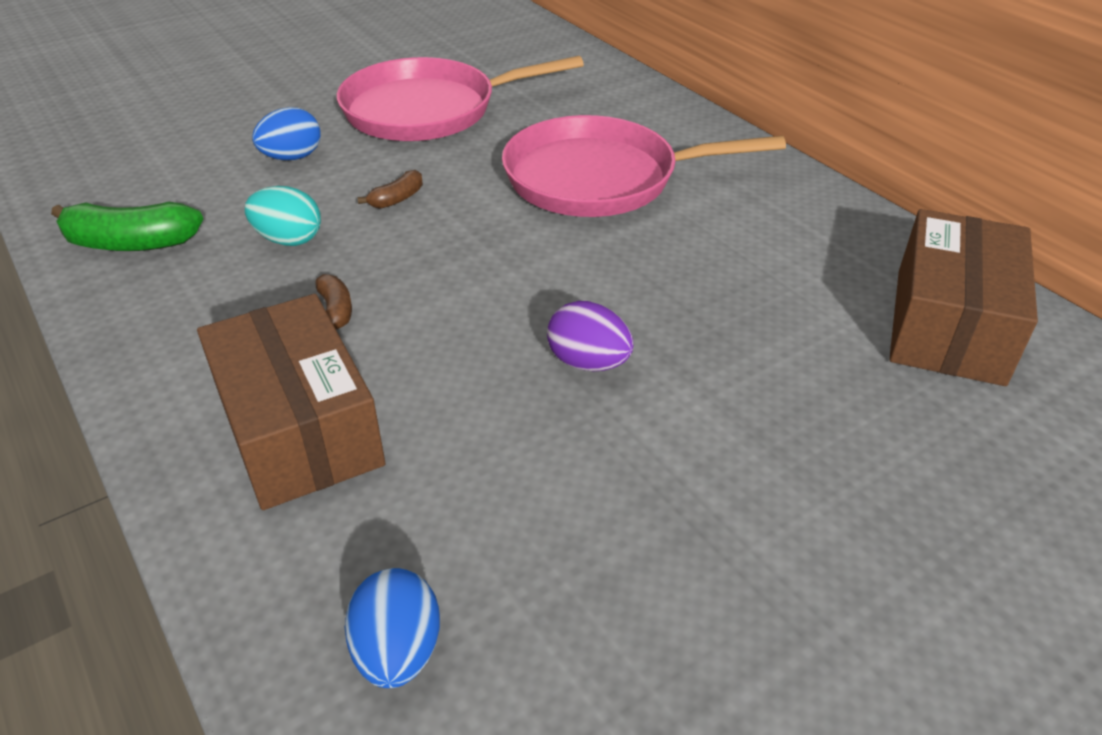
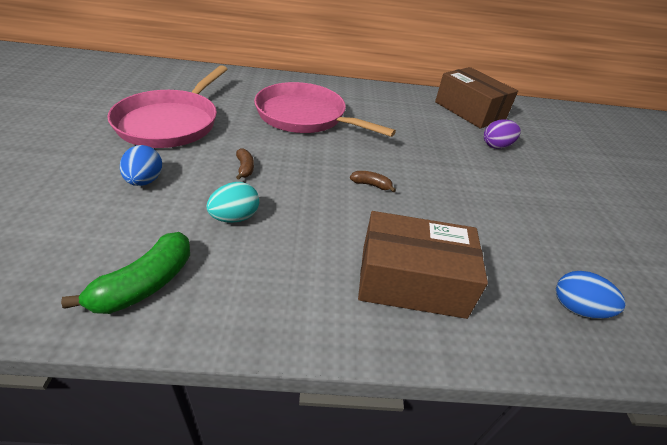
camera: 60 degrees left, 0 degrees up
(336, 311) = (324, 229): brown banana -> brown banana (371, 185)
(588, 363) = (431, 180): purple egg -> purple egg (496, 146)
(599, 178) = (304, 116): pink pan -> pink pan turned 90 degrees clockwise

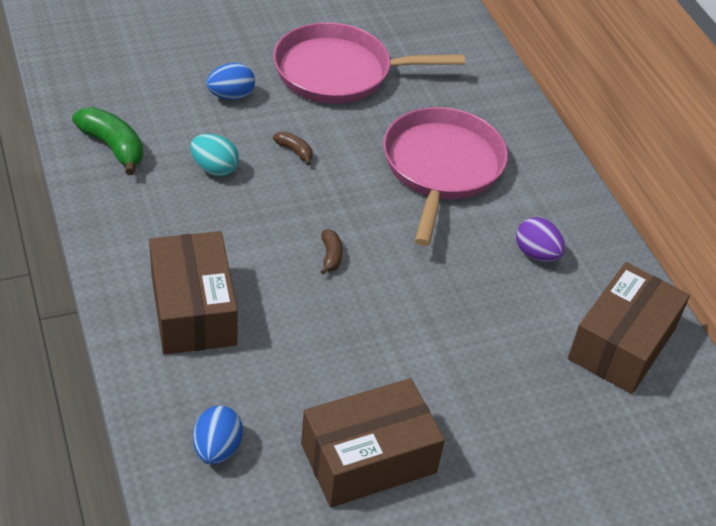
camera: 70 degrees right, 5 degrees up
(145, 284) = (113, 147): green banana -> green banana turned 150 degrees counterclockwise
(245, 168) = (294, 151): brown banana -> brown banana turned 105 degrees counterclockwise
(496, 146) = (525, 380): purple egg -> purple egg (536, 254)
(569, 225) = (368, 458): none -> brown box

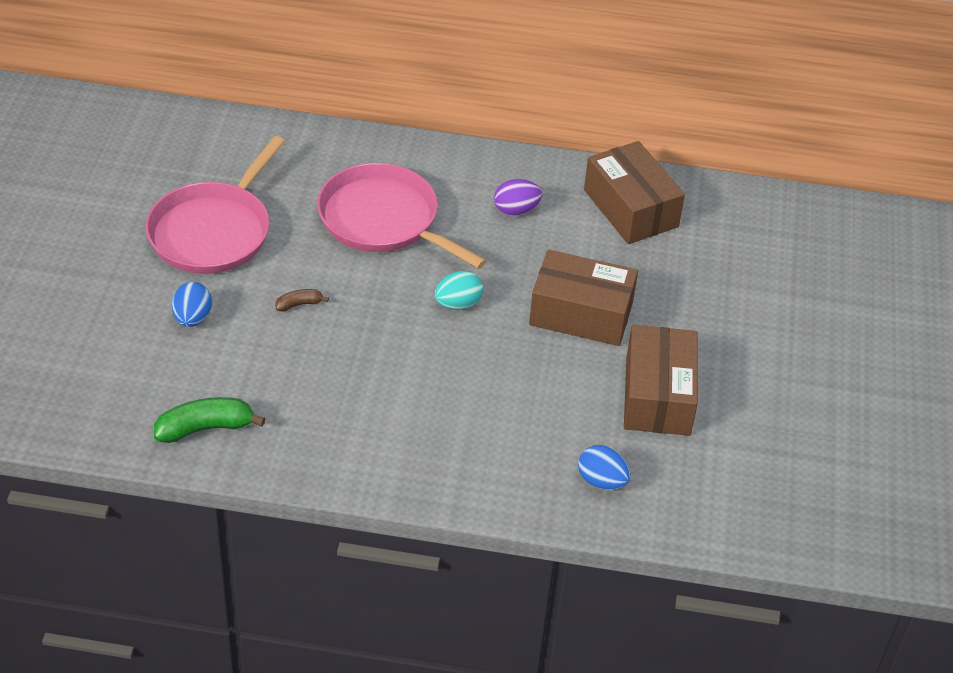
camera: 60 degrees left, 0 degrees up
(193, 309) = (448, 443): brown box -> brown box (581, 314)
(214, 169) = (285, 367): turquoise egg -> turquoise egg (458, 304)
(331, 256) = (441, 333): brown banana -> none

